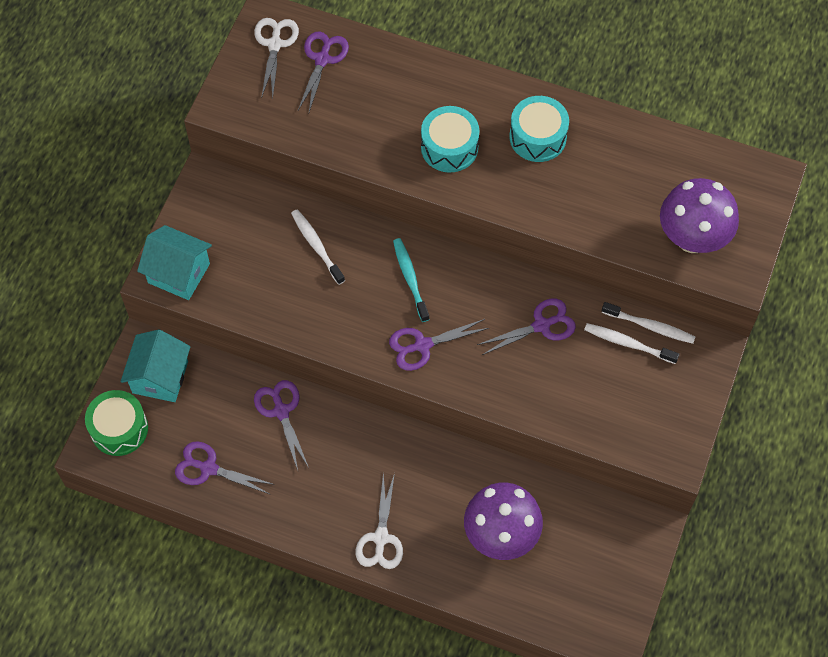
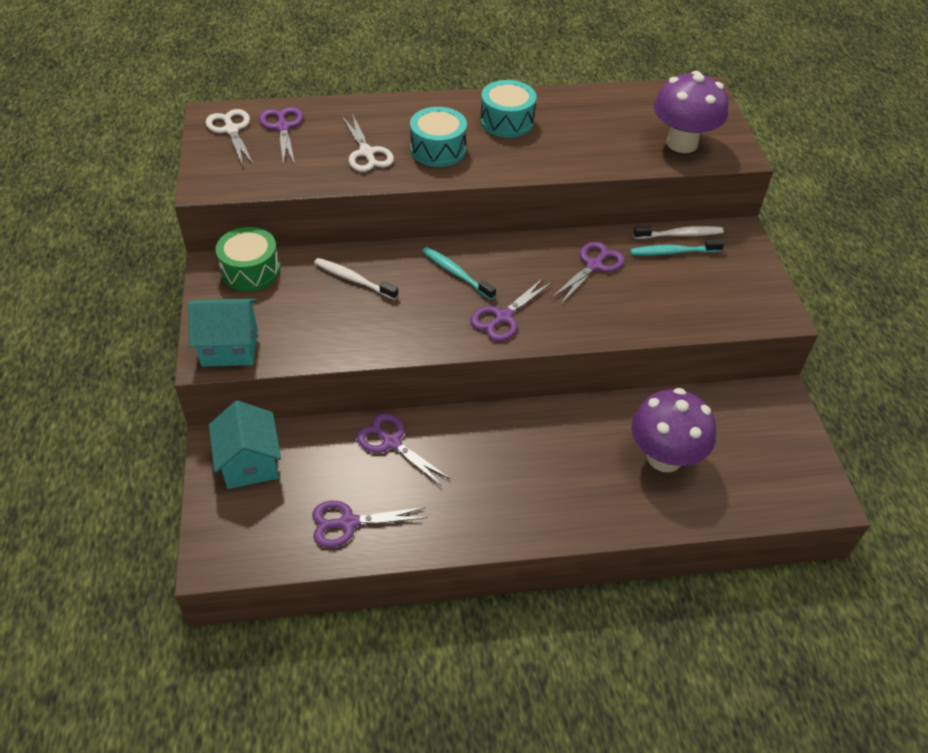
camera: 30 degrees left, 15 degrees down
(119, 429) = (231, 527): green drum -> green drum (250, 270)
(381, 538) = (559, 509): white scissors -> white scissors (366, 153)
(628, 343) = (673, 252): white toothbrush -> turquoise toothbrush

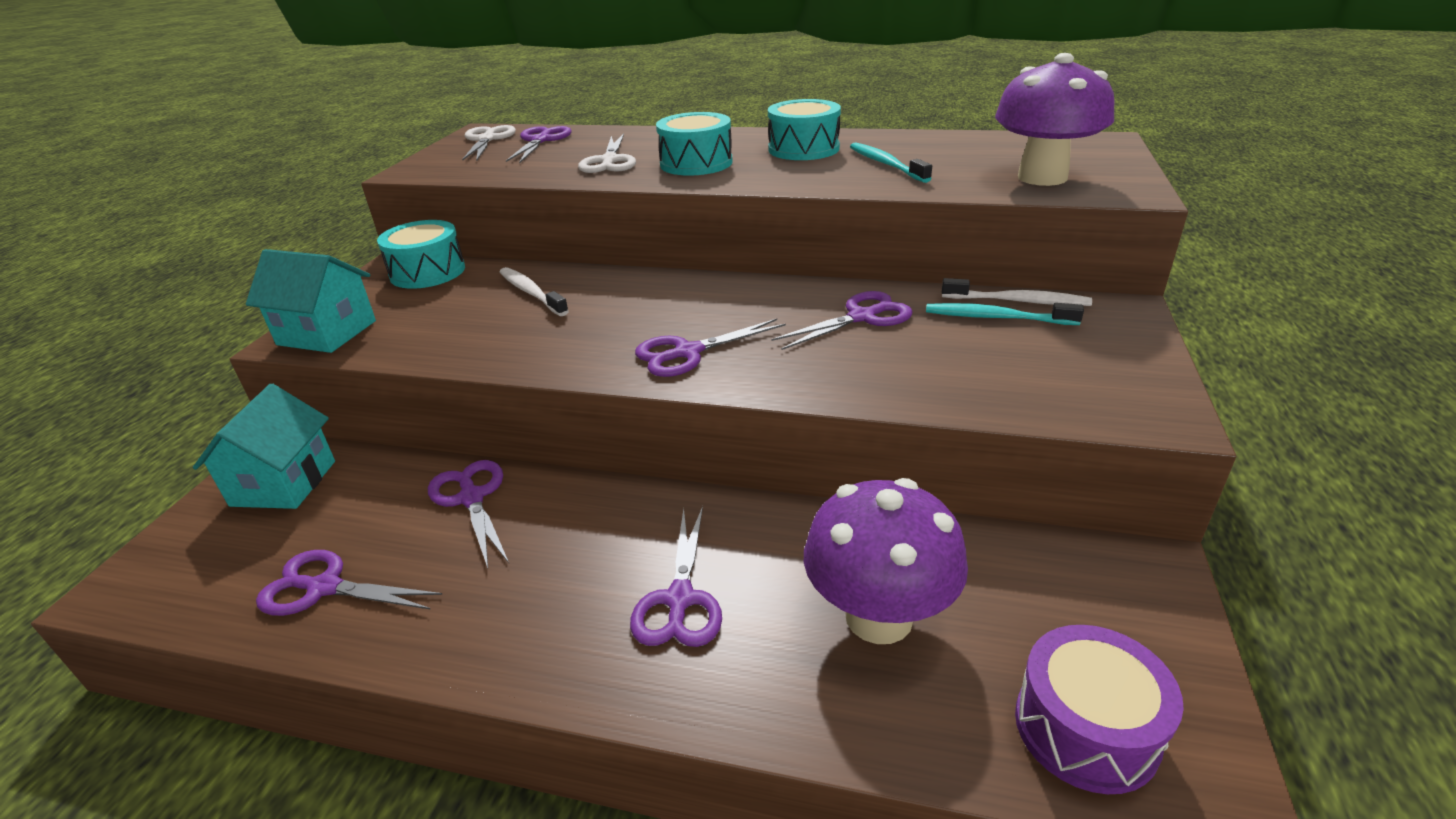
camera: 25 degrees right, 15 degrees down
(250, 270) = (427, 272): green drum -> turquoise drum
(456, 273) = (662, 302): turquoise toothbrush -> turquoise toothbrush (886, 164)
(559, 475) = (680, 599): none -> purple scissors
(773, 487) = (1086, 728): none -> purple drum

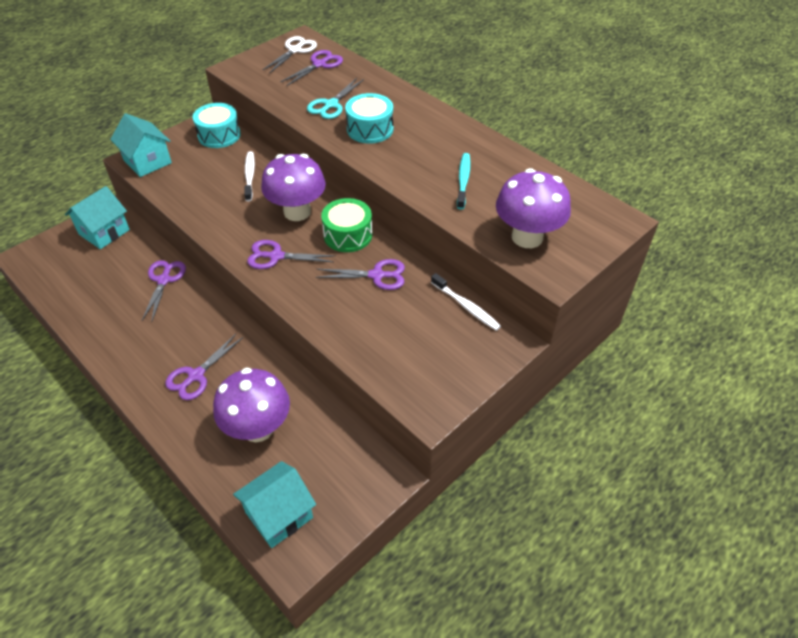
camera: 30 degrees right, 15 degrees up
(324, 587) = (85, 296): purple scissors -> none
(609, 161) = (331, 105): white scissors -> turquoise scissors
(655, 301) = (297, 212): none -> purple mushroom
(762, 296) = (348, 235): none -> green drum
(803, 149) = (440, 142): turquoise drum -> none
(996, 318) = (440, 311): turquoise toothbrush -> none
(1086, 728) = (279, 515): purple drum -> turquoise house

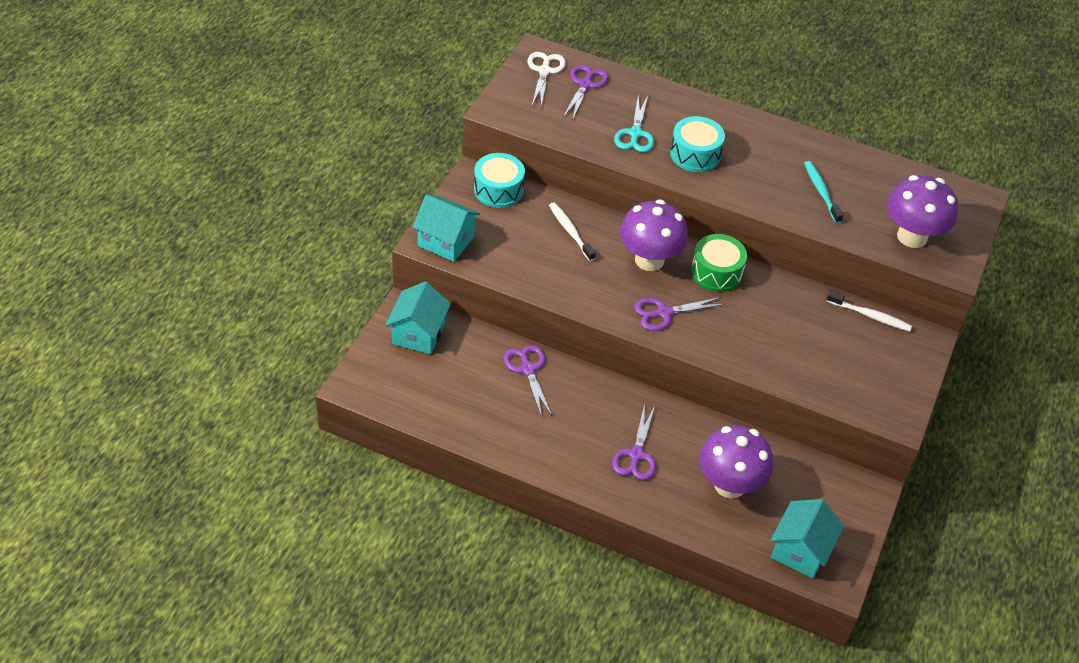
camera: 25 degrees left, 0 degrees up
(377, 275) = (772, 307): purple scissors -> none

